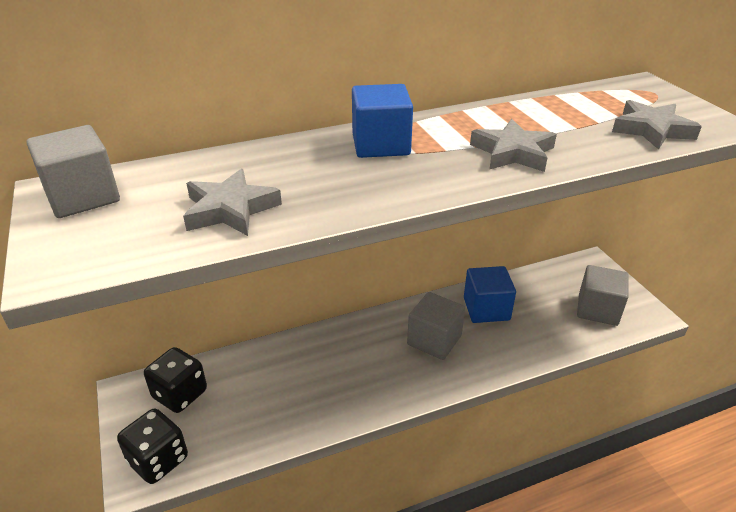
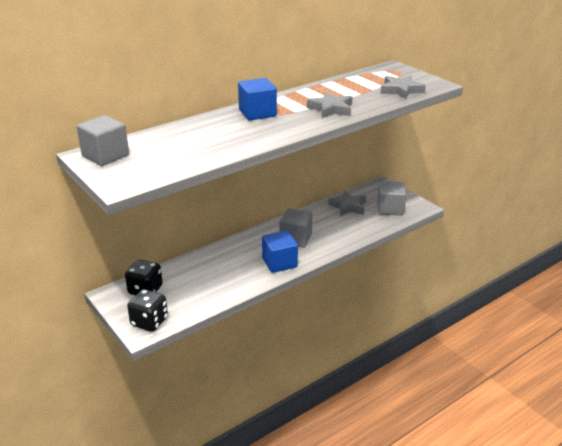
camera: 15 degrees left, 5 degrees down
(230, 209) = (193, 151): grey star -> grey star (348, 206)
(486, 309) = (322, 218): blue cube -> blue cube (279, 263)

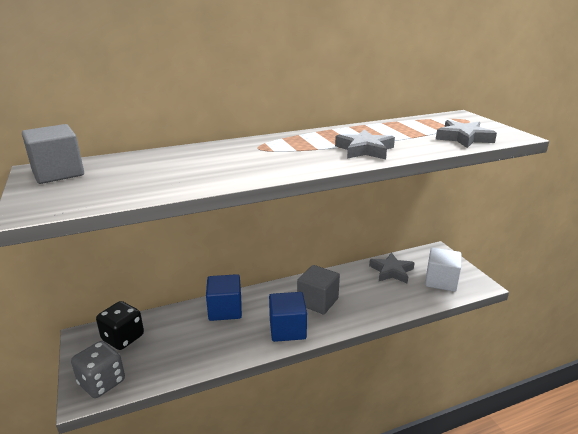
camera: 15 degrees right, 5 degrees down
(149, 322) = (102, 382): black dice -> grey dice
(257, 113) = (272, 146): blue cube -> blue cube (225, 310)
(390, 209) = (441, 281): grey cube -> white cube

